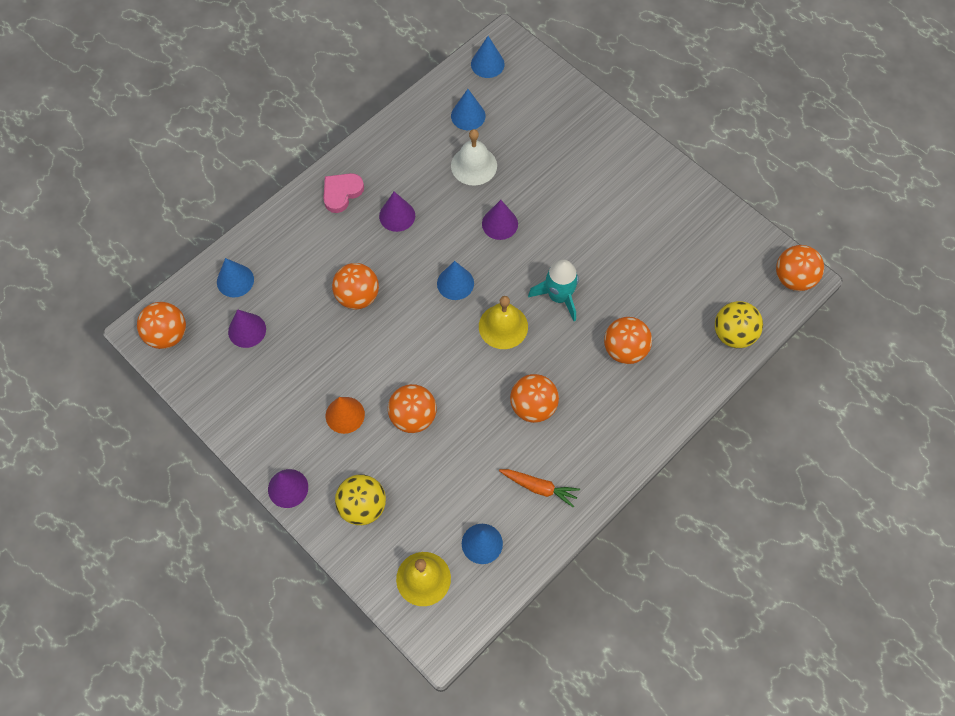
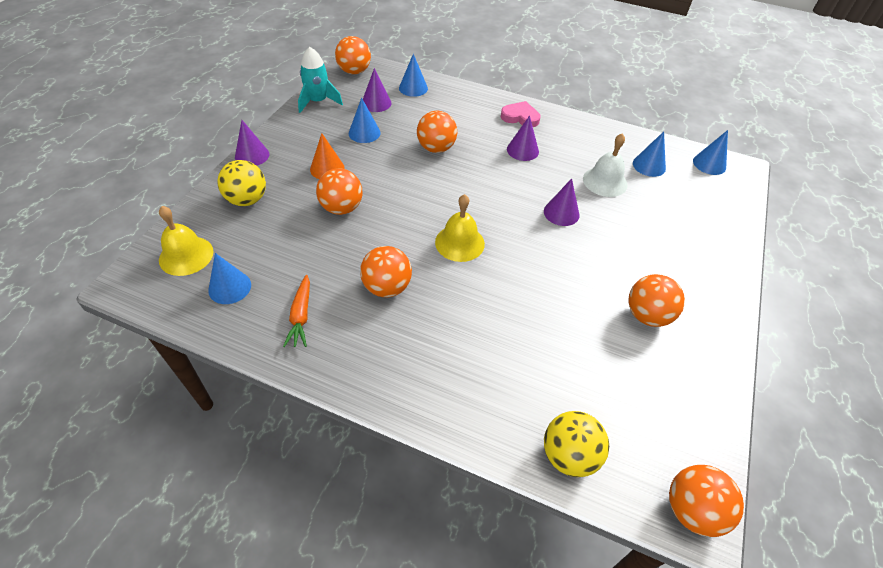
camera: 65 degrees right, 15 degrees down
(455, 283) = (483, 200): blue cone -> blue cone (364, 133)
(559, 296) = (515, 275): turquoise rocket -> turquoise rocket (318, 101)
(625, 350) = (487, 347): orange ball -> orange ball (647, 315)

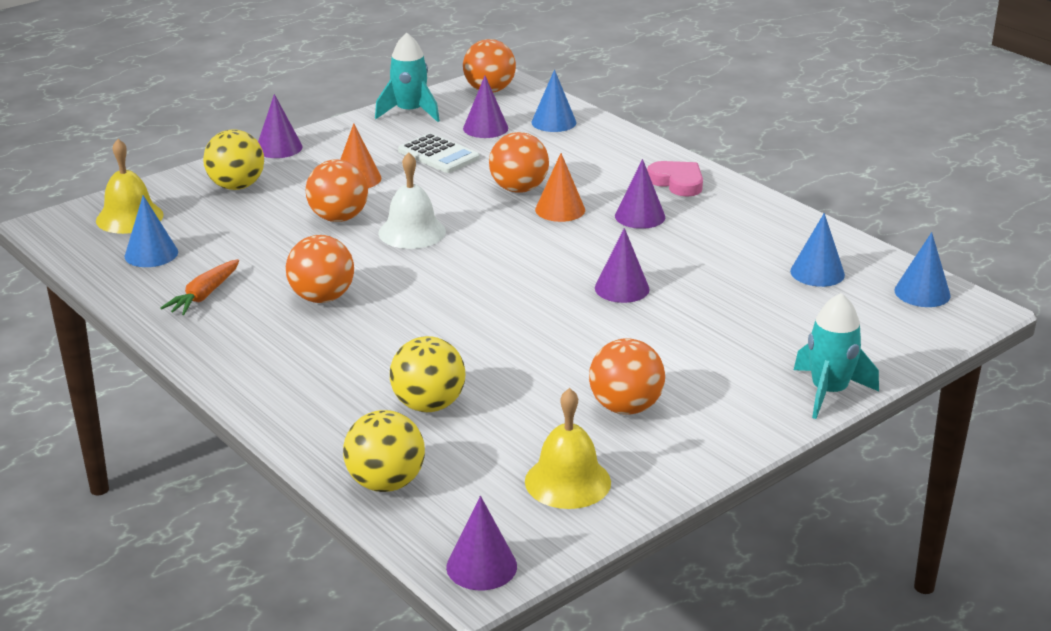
camera: 30 degrees right, 20 degrees down
(364, 133) = (438, 155): blue cone -> white calculator
(459, 243) = (451, 282): yellow bell -> yellow bell (567, 481)
(474, 158) = (560, 209): none -> orange cone
(535, 364) = (428, 405): none -> yellow ball
(605, 181) = (725, 273): white bell -> white bell (412, 232)
(692, 510) = (481, 566): orange ball -> purple cone
(734, 258) = (829, 392): none -> turquoise rocket

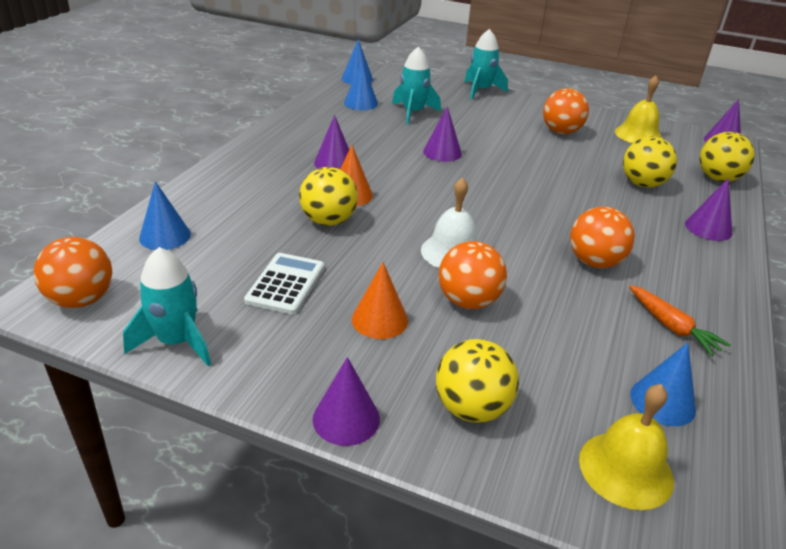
camera: 120 degrees left, 5 degrees up
(204, 295) = (671, 326): orange carrot -> orange carrot turned 60 degrees clockwise
(485, 128) = (200, 273): purple cone -> purple cone (708, 228)
(519, 189) = (328, 221): orange ball -> yellow ball
(677, 182) = (264, 158): pink heart -> none
(762, 303) = (413, 113): none -> turquoise rocket

